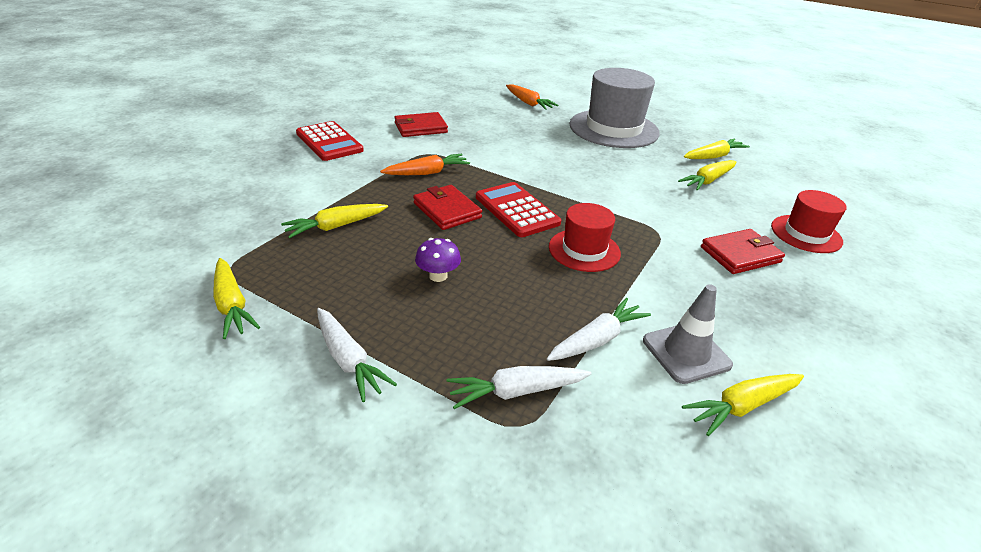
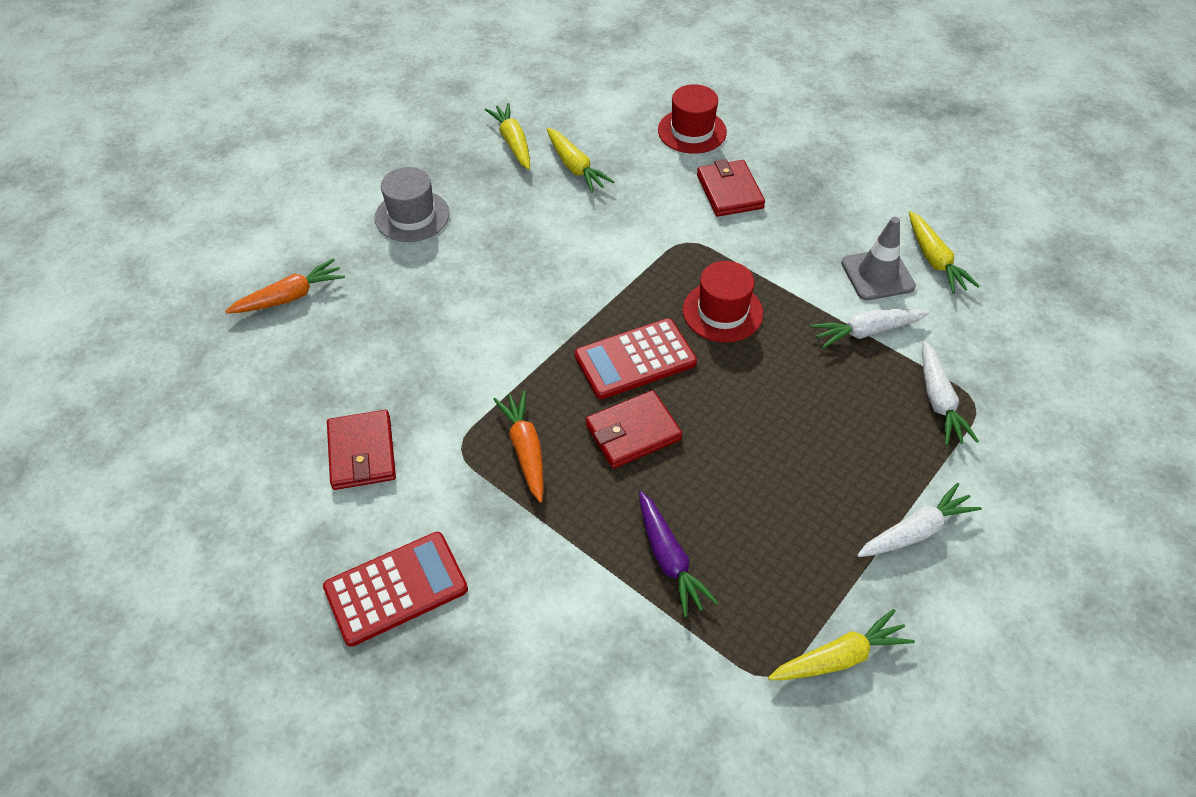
camera: 80 degrees left, 15 degrees up
(336, 226) = (669, 559): yellow carrot -> purple carrot
(438, 276) = (774, 449): purple mushroom -> none
(597, 339) = (866, 332): white carrot -> white carrot turned 75 degrees counterclockwise
(613, 129) = (412, 216): grey hat -> grey hat, size x0.56

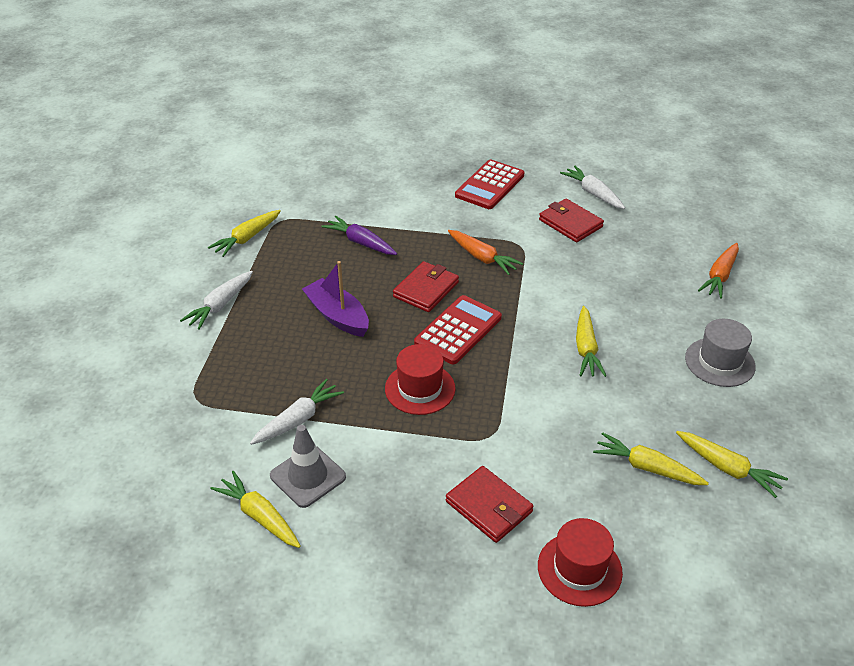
camera: 150 degrees right, 10 degrees down
(520, 281) = (586, 348): none -> yellow carrot
(765, 442) = (337, 316): none -> purple boat
(938, 401) = (224, 389): white carrot -> white carrot (593, 193)

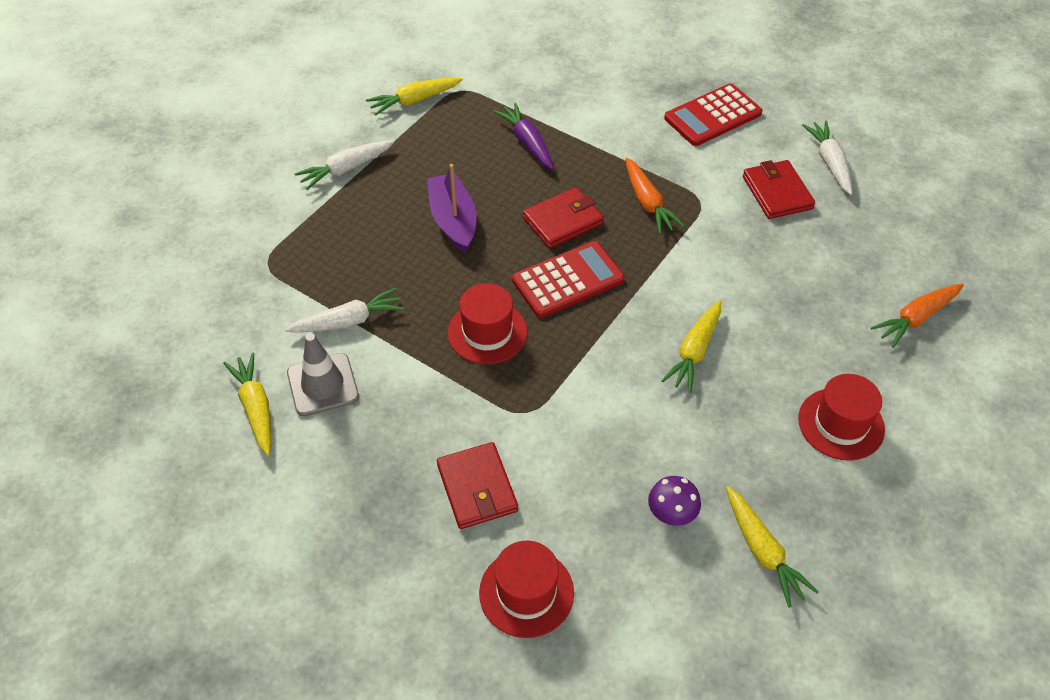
camera: 25 degrees right, 10 degrees up
(647, 467) = (671, 513): yellow carrot -> purple mushroom
(719, 362) = (841, 424): grey hat -> red hat

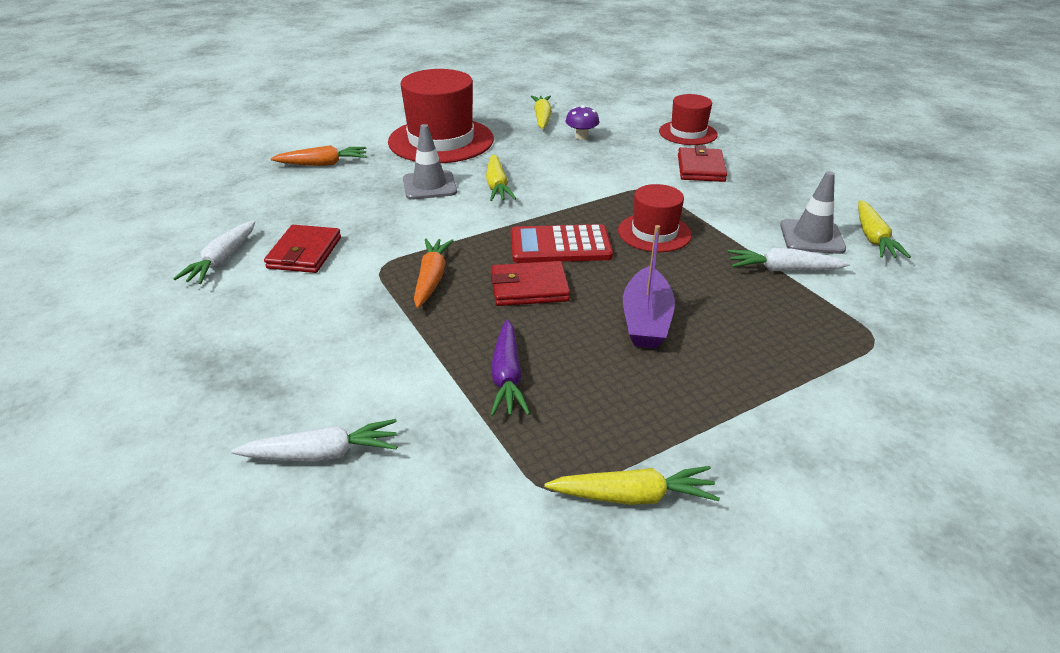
camera: 155 degrees left, 15 degrees down
(346, 169) = (766, 418): white carrot -> white carrot (322, 454)
(694, 351) = (497, 186): yellow carrot -> yellow carrot turned 120 degrees clockwise
(712, 116) = (264, 337): red calculator -> none
(765, 324) = (429, 185): none -> grey traffic cone
(841, 424) = (441, 140): red hat -> red hat, size x1.78

